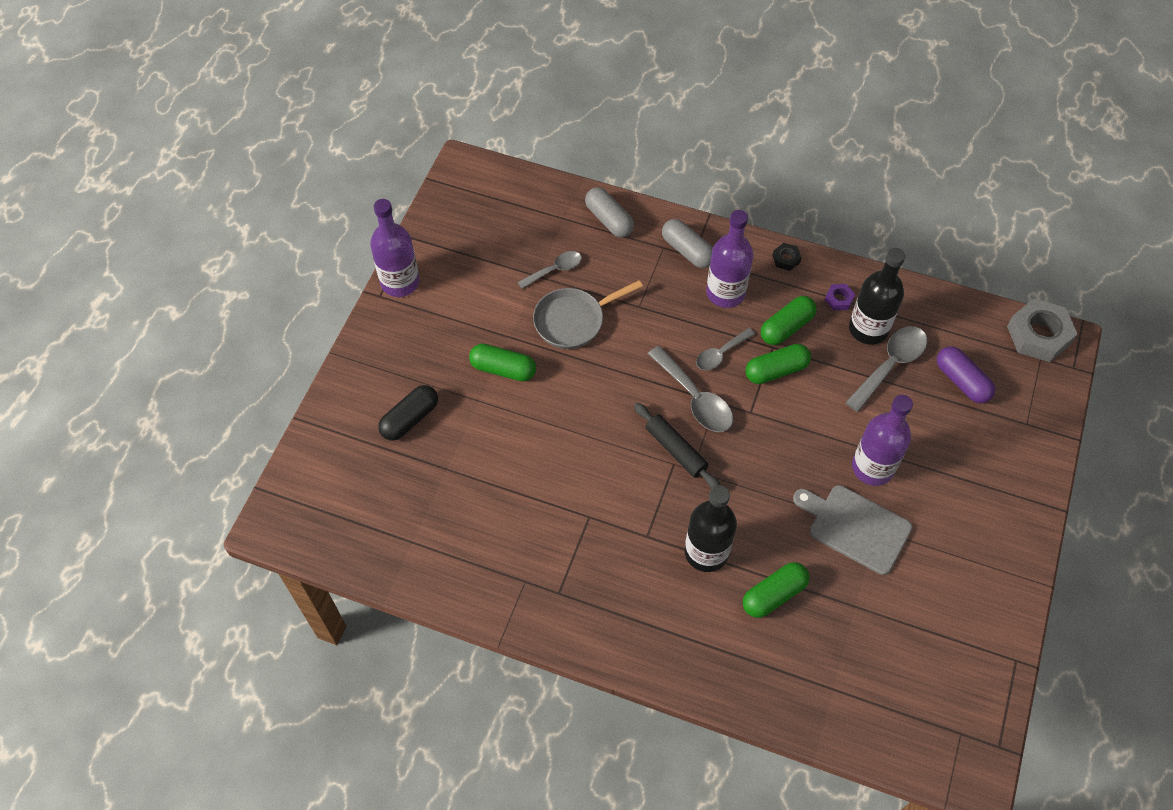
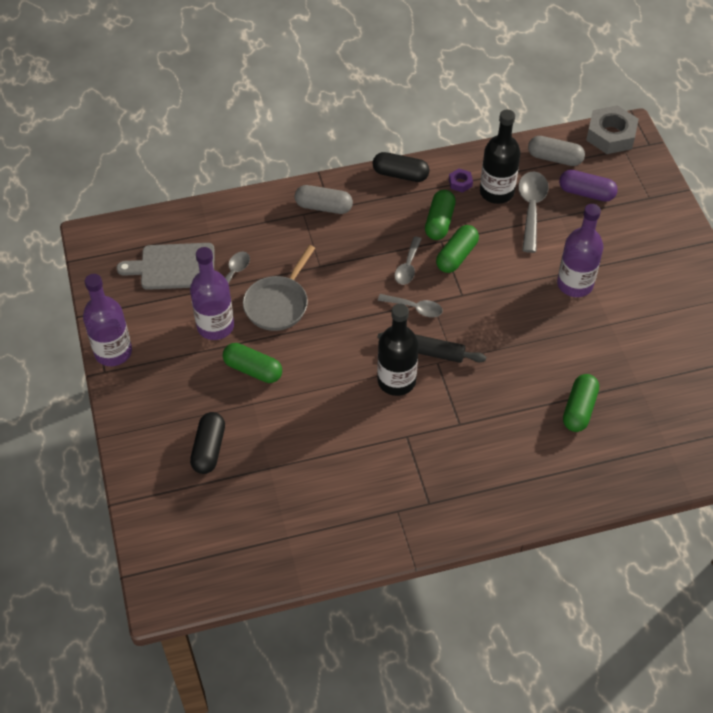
camera: 35 degrees left, 5 degrees down
(503, 369) = (253, 370): green capsule -> green capsule turned 45 degrees clockwise
(609, 220) = (245, 216): grey capsule -> grey capsule (554, 158)
(695, 398) = (415, 308): grey spoon -> grey spoon, size x0.63
(706, 552) = (510, 409): black bottle -> black bottle (396, 381)
(725, 293) = (376, 222): purple bottle -> purple bottle (215, 326)
(786, 259) = (400, 174): black nut -> black capsule
(855, 527) = (596, 331): grey cutting board -> grey cutting board (174, 267)

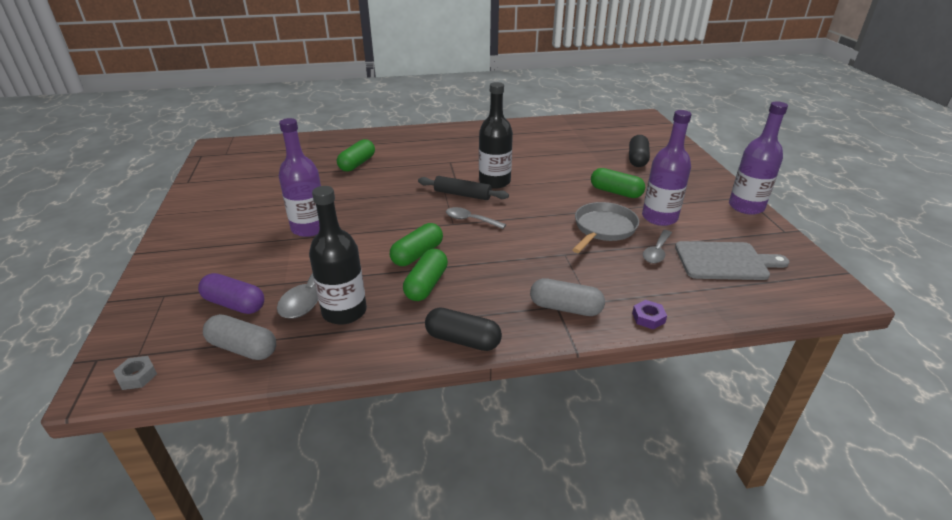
camera: 175 degrees left, 20 degrees down
(408, 266) = (471, 249): grey spoon -> none
(460, 183) = (386, 325): purple nut -> purple nut (648, 318)
(611, 135) = (137, 376): grey nut -> grey nut, size x0.47

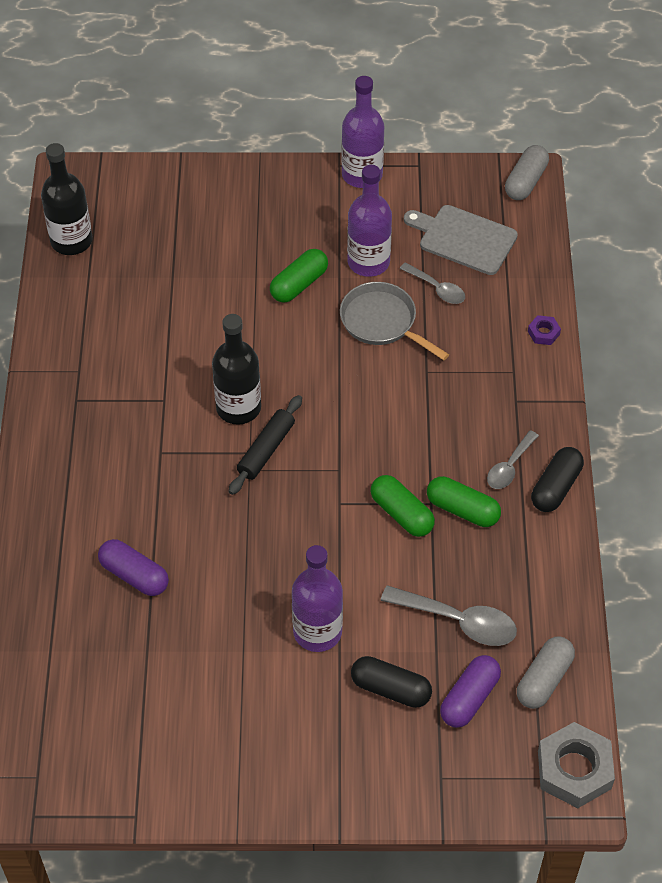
camera: 80 degrees left, 20 degrees up
(137, 376) = (574, 770): grey nut -> grey nut, size x2.15
(344, 311) = (498, 589): black bottle -> black bottle (71, 241)
(357, 164) = (134, 575): green capsule -> purple capsule
(470, 220) = (334, 450): grey spoon -> grey spoon (509, 467)
(565, 308) = (520, 394): grey capsule -> grey capsule (525, 181)
(637, 159) = (213, 233): black capsule -> black capsule (390, 689)
(724, 261) = (464, 239): grey cutting board -> grey cutting board turned 75 degrees counterclockwise

